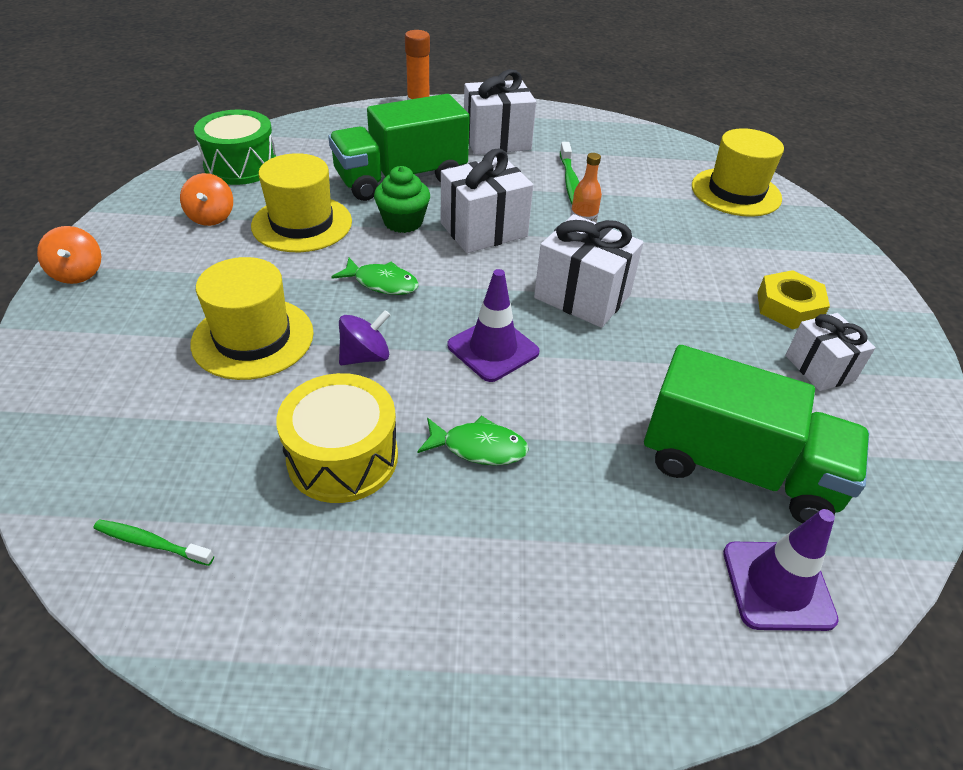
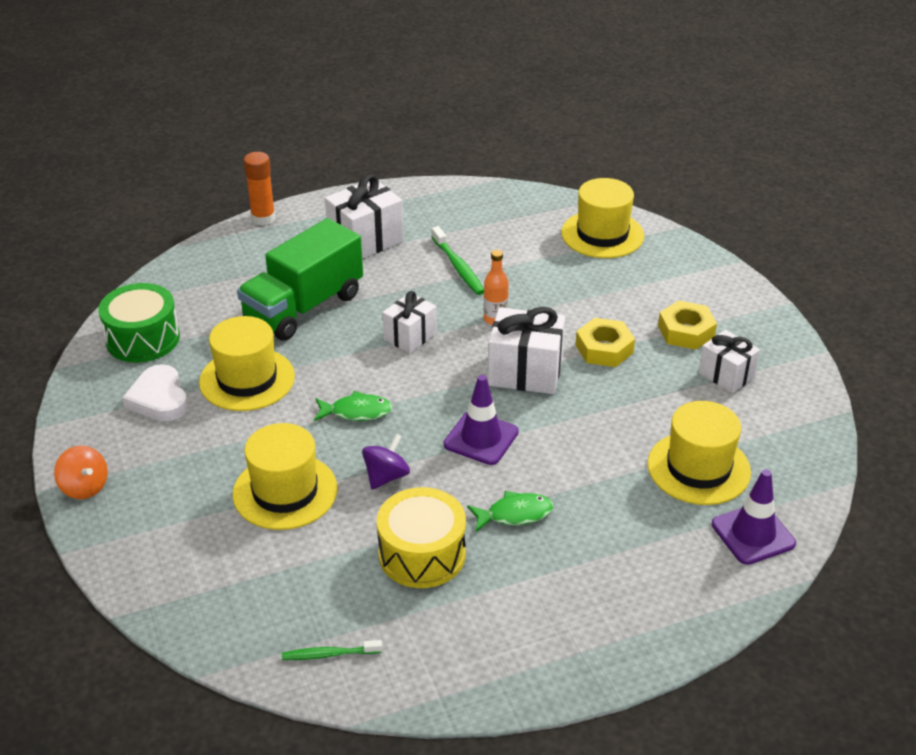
camera: 20 degrees left, 5 degrees down
(211, 217) = (159, 398): orange spinning top -> white heart
(403, 222) = (335, 350): green cupcake -> none
(483, 230) = (410, 336): white gift -> white gift, size x0.64
(683, 298) = (604, 349): none -> yellow nut
(737, 468) = (698, 468): green truck -> yellow hat

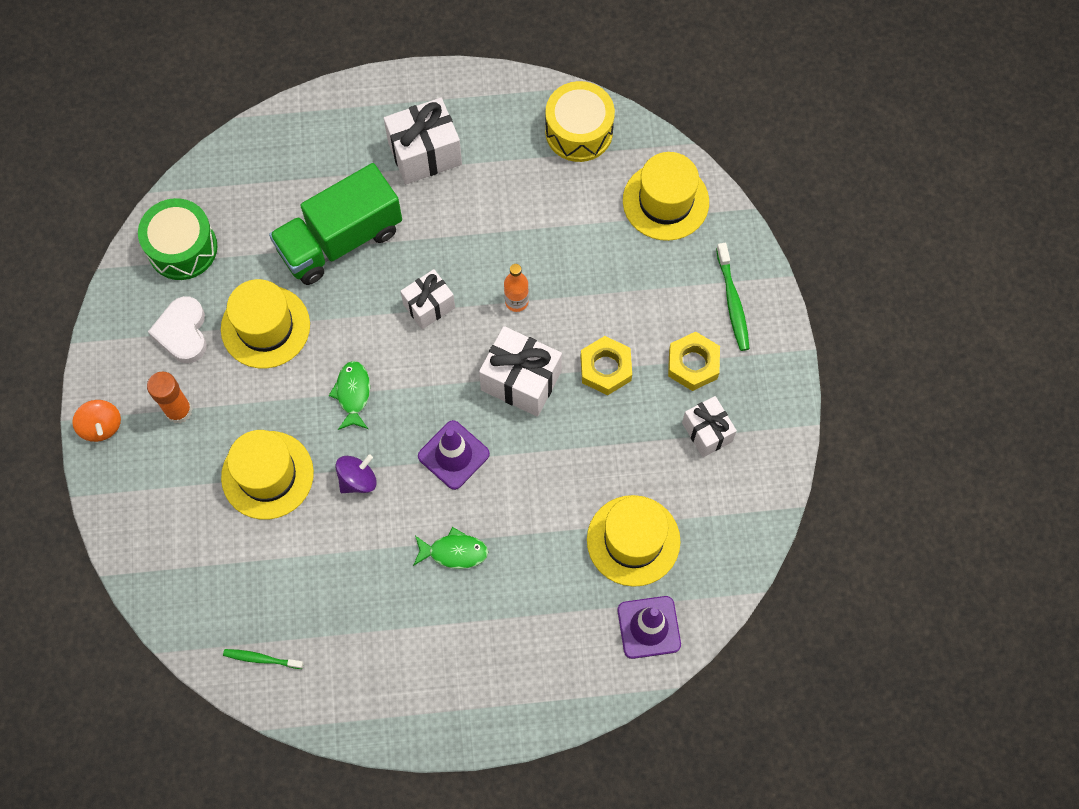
camera: 15 degrees right, 30 degrees up
(263, 218) = (332, 94): orange glue stick -> orange glue stick (179, 411)
(356, 412) = (353, 394): green fish -> green fish turned 105 degrees counterclockwise
(422, 554) = (363, 575): yellow drum -> yellow drum (579, 131)
(458, 267) = (504, 217): green toothbrush -> green toothbrush (732, 302)

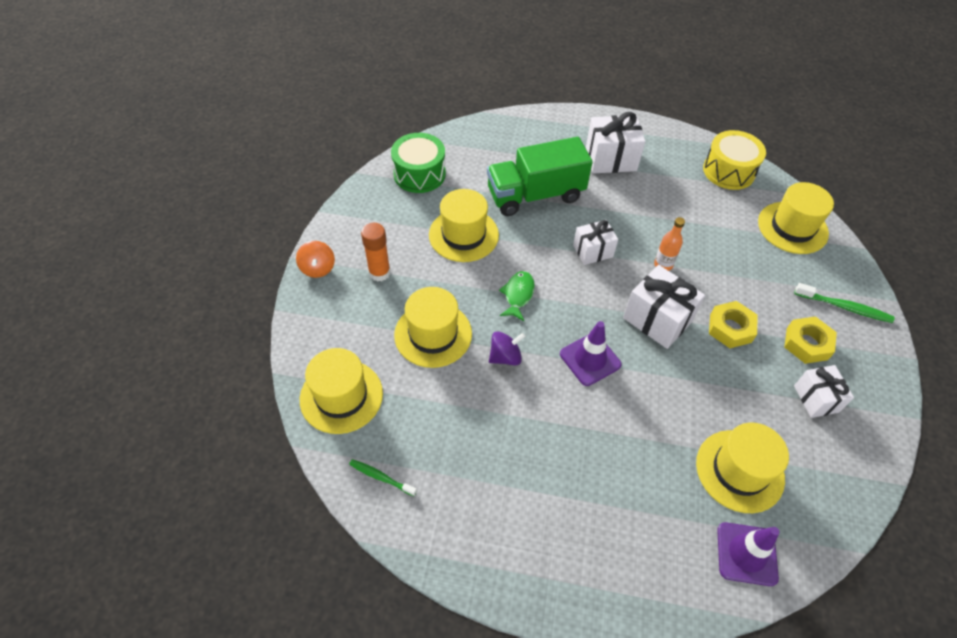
camera: 15 degrees right, 15 degrees down
(183, 332) = (401, 224): white heart -> none
(188, 581) = (341, 396): none -> yellow hat
(454, 552) = (574, 435): green fish -> none
(732, 302) = (844, 307): green toothbrush -> green toothbrush turned 75 degrees counterclockwise

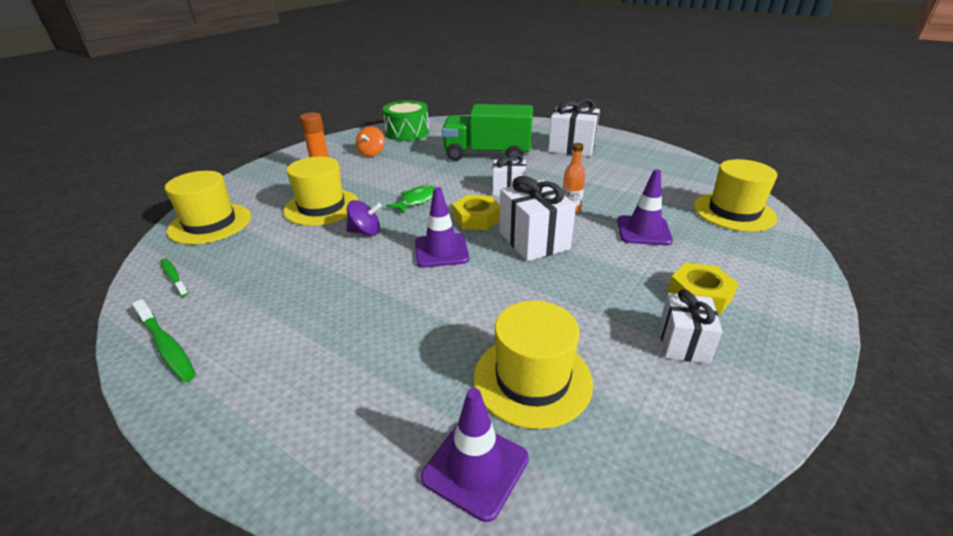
camera: 25 degrees right, 20 degrees down
(318, 268) = (281, 160): orange spinning top -> orange spinning top (372, 153)
(463, 235) = (407, 163): yellow hat -> none
(729, 171) = (684, 169): yellow drum -> none
(730, 328) = (610, 263): yellow nut -> yellow nut (477, 218)
(736, 277) = (643, 231): none -> purple traffic cone
(844, 307) = (768, 277): green toothbrush -> green toothbrush (166, 346)

